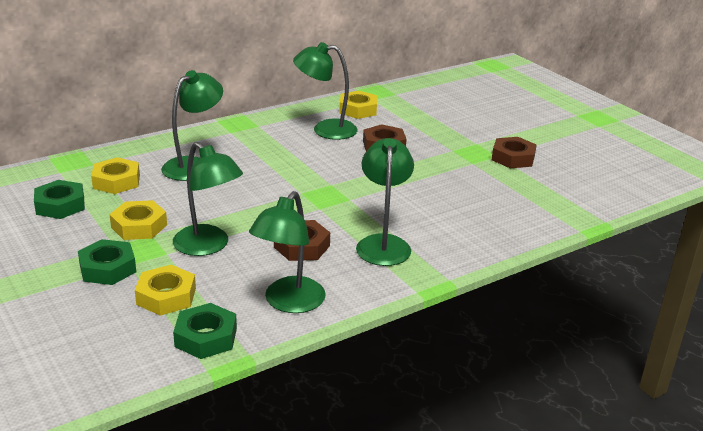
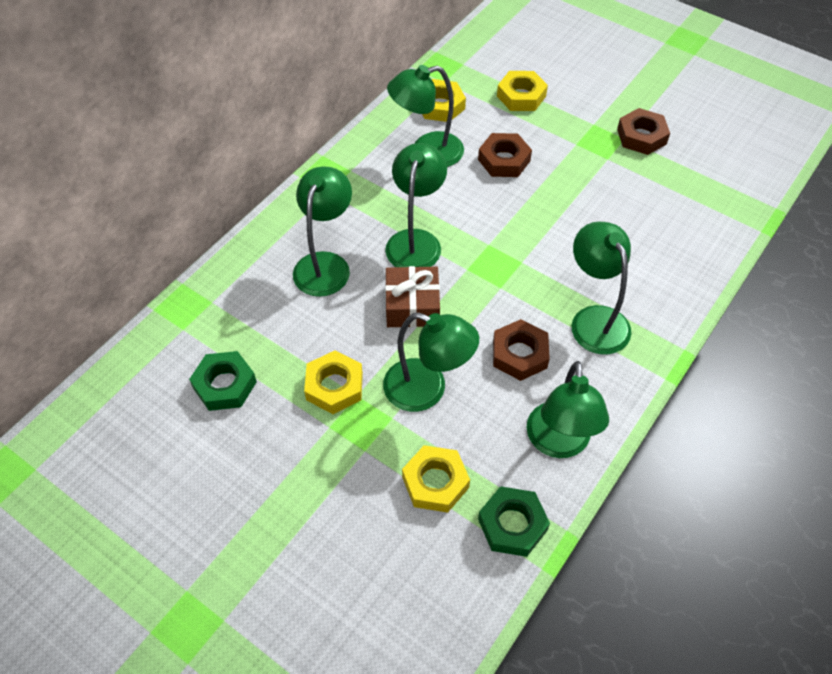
camera: 20 degrees left, 25 degrees up
(108, 268) = (347, 465): green nut -> none
(116, 181) = (259, 322): yellow nut -> yellow nut (521, 96)
(239, 201) = (412, 305): none -> brown gift
(274, 170) = (415, 241): none -> green lamp

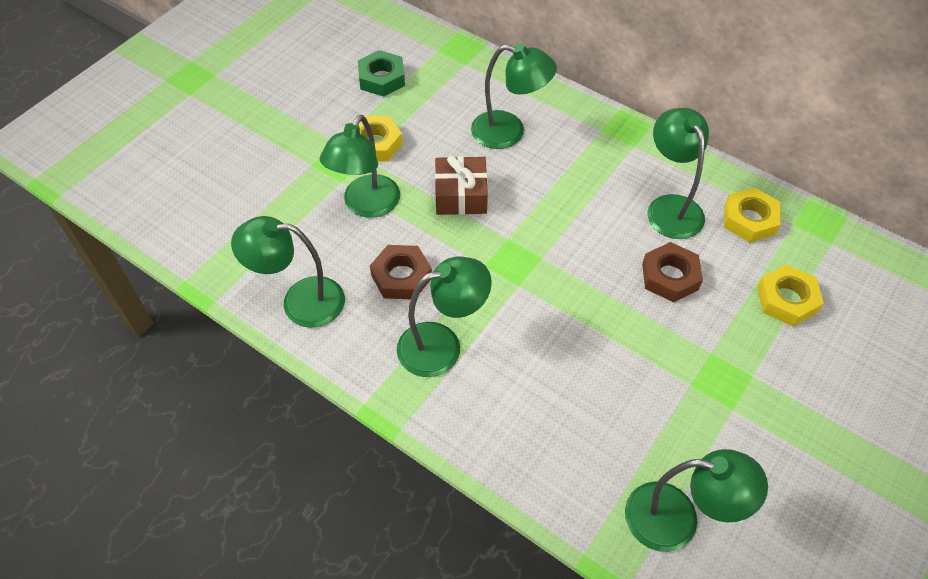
camera: 90 degrees right, 0 degrees up
(415, 241) = (542, 197): green lamp -> green lamp (677, 520)
(435, 482) = (275, 210): yellow nut -> none
(512, 524) = (227, 262): green nut -> none
(641, 136) = (740, 430): brown nut -> none

